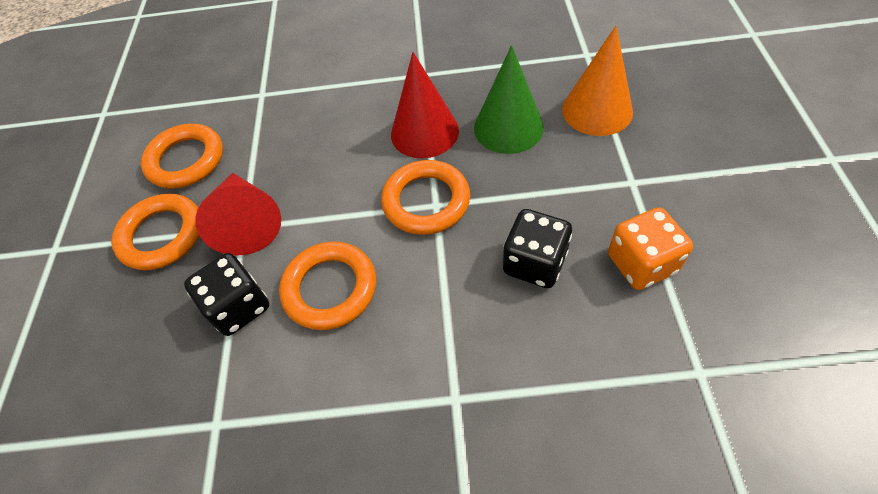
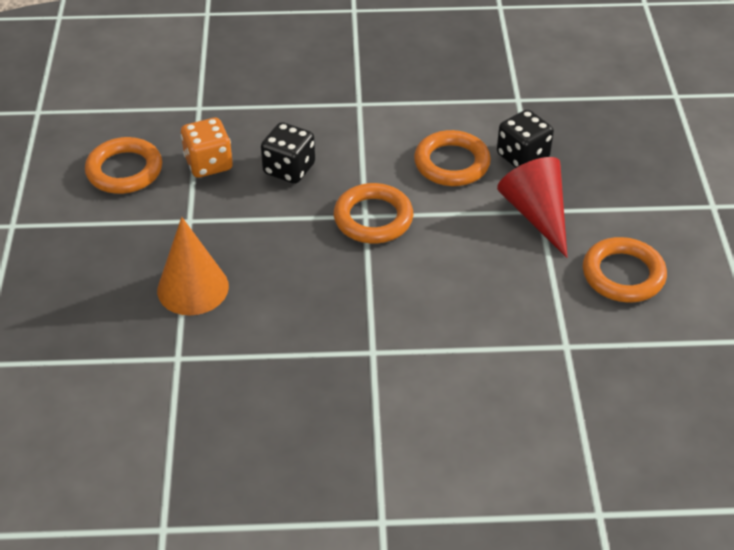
camera: 175 degrees right, 10 degrees down
(162, 235) = (613, 209): orange ring -> orange ring (124, 170)
(424, 132) = (372, 281): red cone -> none
(508, 127) = (286, 278): green cone -> none

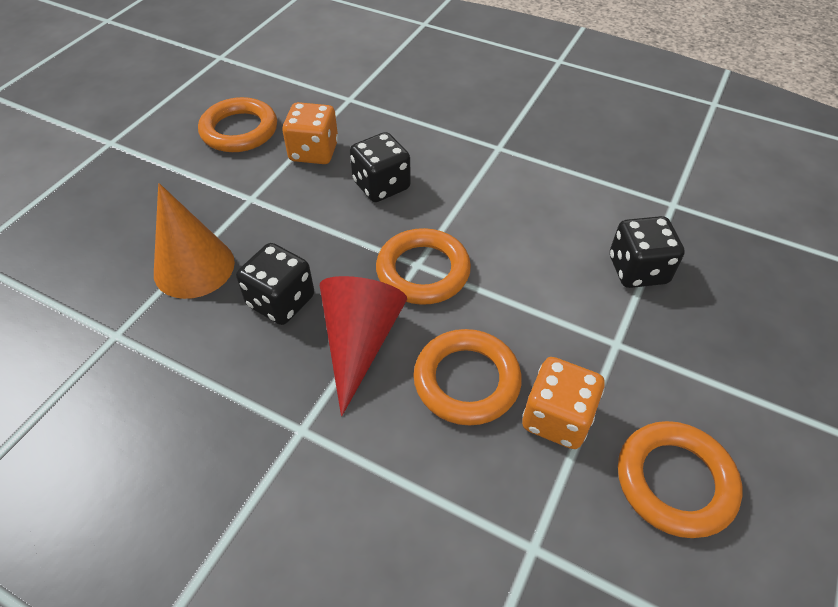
camera: 30 degrees right, 5 degrees up
(285, 282) = (281, 301): none -> black dice
(451, 163) = (551, 245): orange ring -> orange ring (466, 380)
(532, 271) = (557, 418): none -> orange dice
(536, 214) = (610, 346): red cone -> red cone (359, 342)

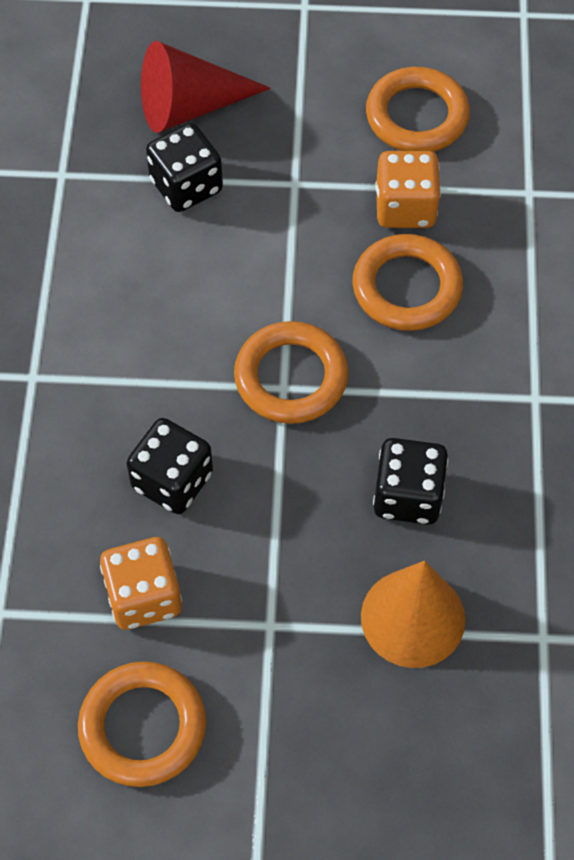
camera: 115 degrees left, 10 degrees up
(359, 342) = (416, 395): red cone -> red cone (190, 107)

